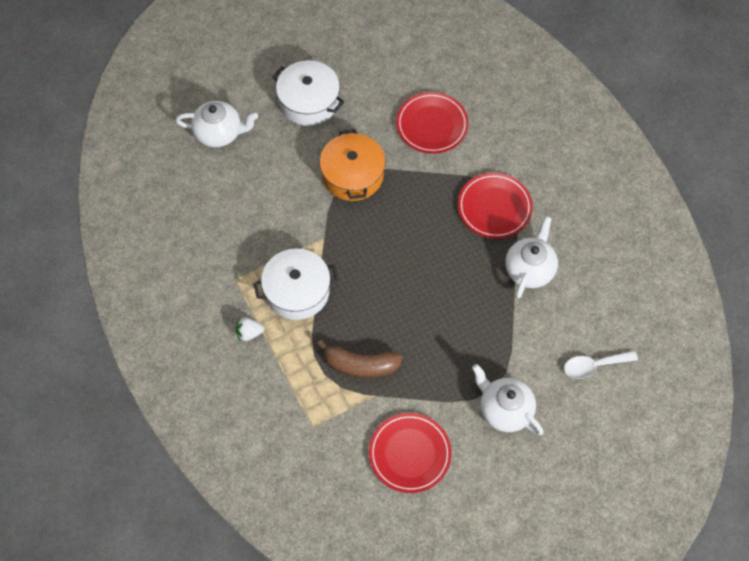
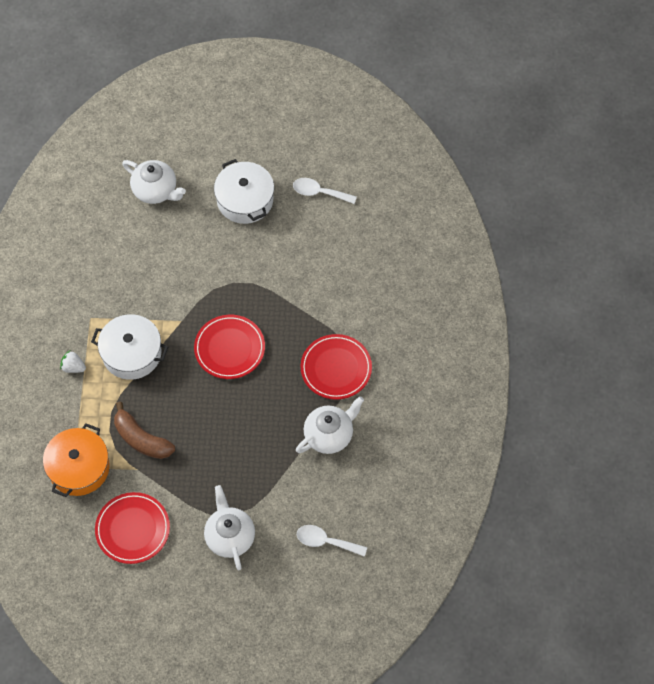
camera: 30 degrees right, 0 degrees up
(352, 175) = (239, 281): orange pot -> orange pot (79, 468)
(372, 63) = (319, 192): none -> white spoon
(432, 125) = (332, 271): red plate -> red plate (229, 348)

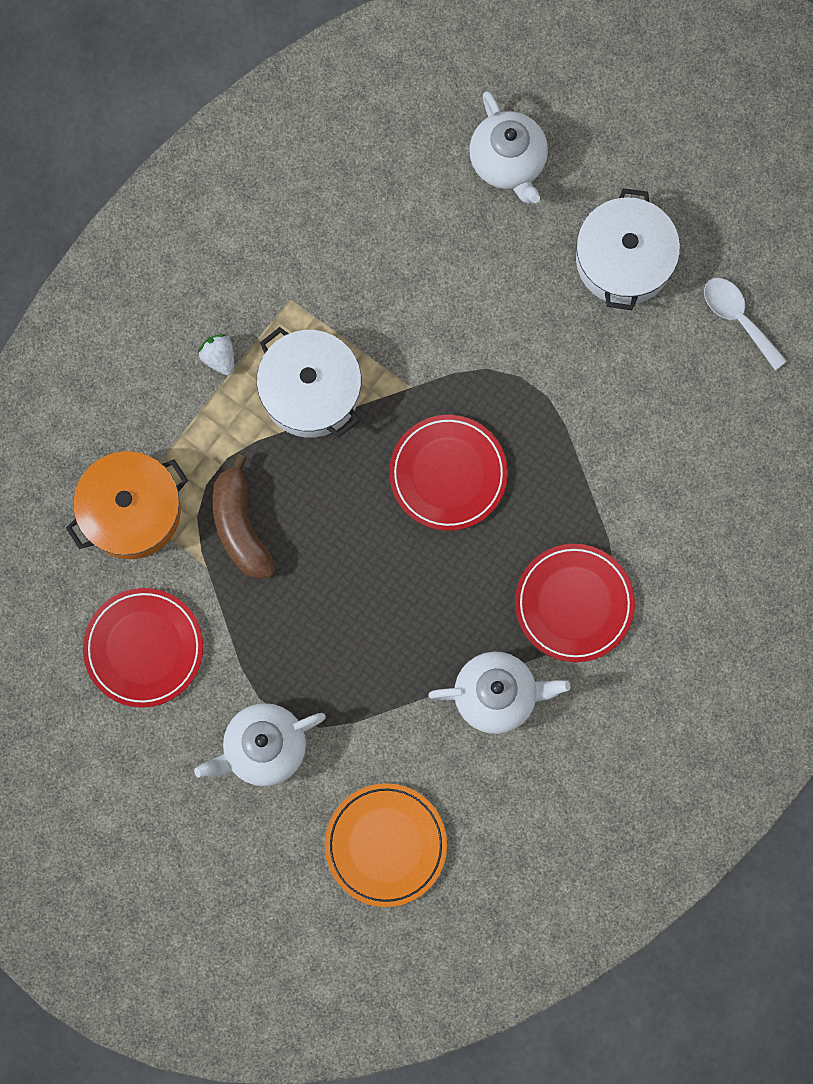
camera: 35 degrees right, 15 degrees up
(230, 536) = (264, 748): white teapot -> white teapot turned 135 degrees counterclockwise
(326, 541) = (386, 845): white spoon -> orange plate

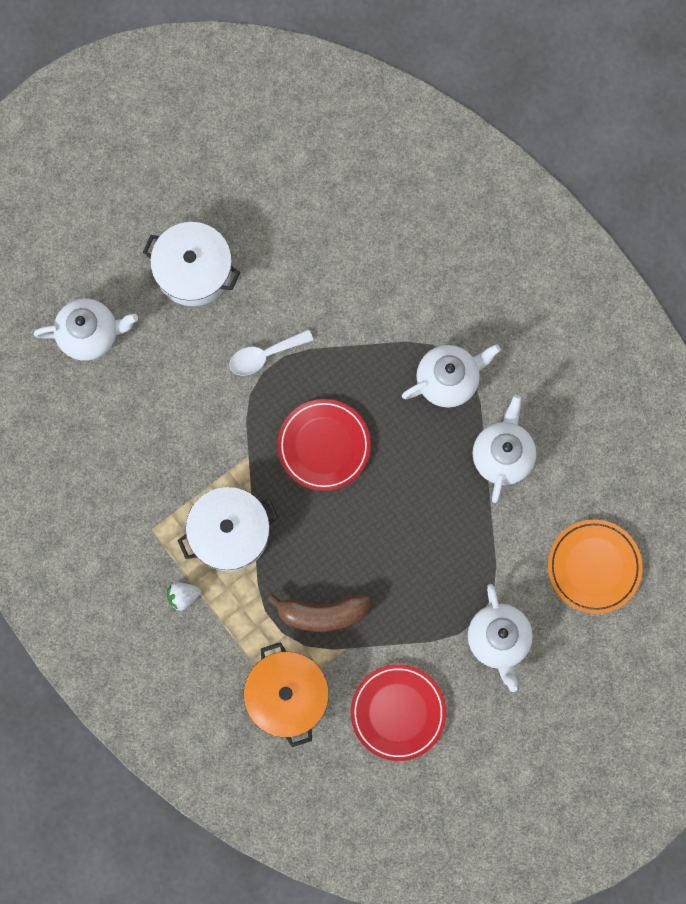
camera: 75 degrees left, 0 degrees up
(574, 604) = (448, 380): red plate -> white teapot
(738, 318) = (263, 200): white spoon -> white spoon (264, 355)

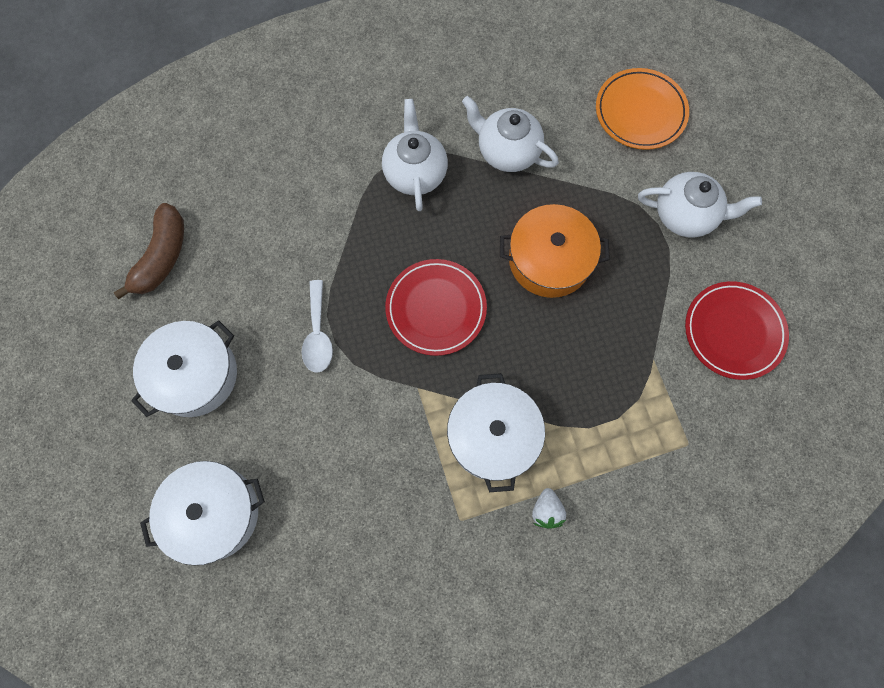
camera: 70 degrees left, 5 degrees down
(90, 334) = (214, 513): white teapot -> white pot
(287, 695) = (687, 436): orange pot -> orange pot (549, 260)
(322, 614) = (610, 370): brown banana -> brown banana (162, 257)

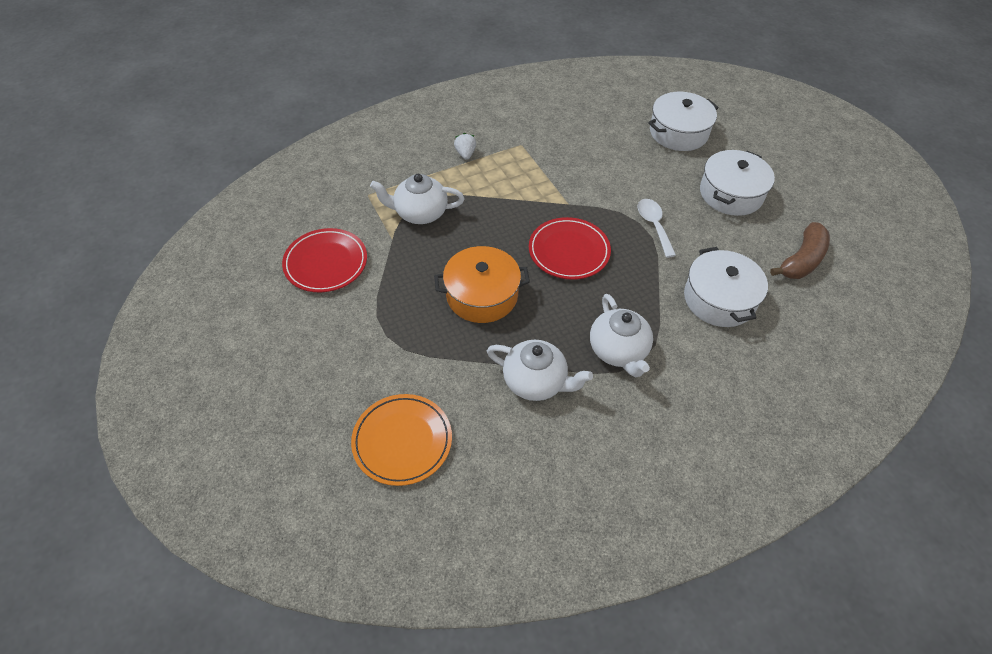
camera: 170 degrees right, 20 degrees down
(162, 257) = (802, 260): brown banana -> brown banana turned 150 degrees counterclockwise
(493, 436) = (508, 185): white pot -> white pot (719, 299)
(685, 215) = (360, 345): white teapot -> white teapot (420, 213)

